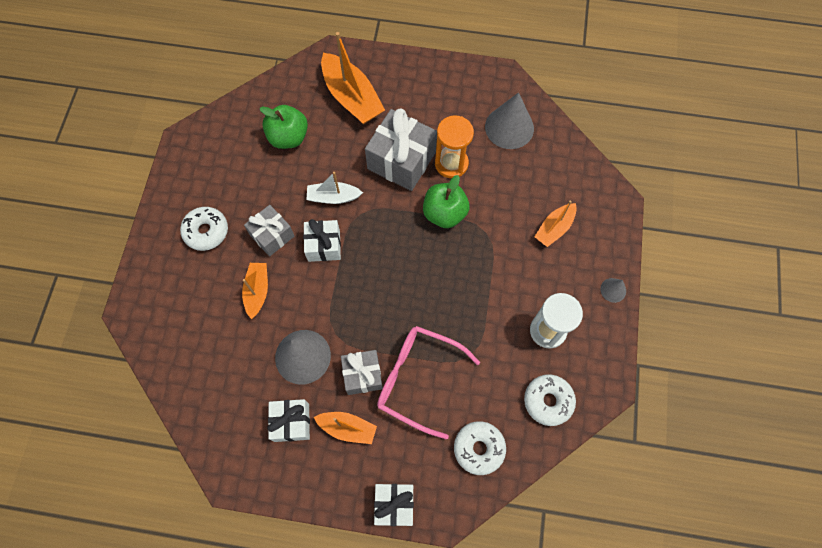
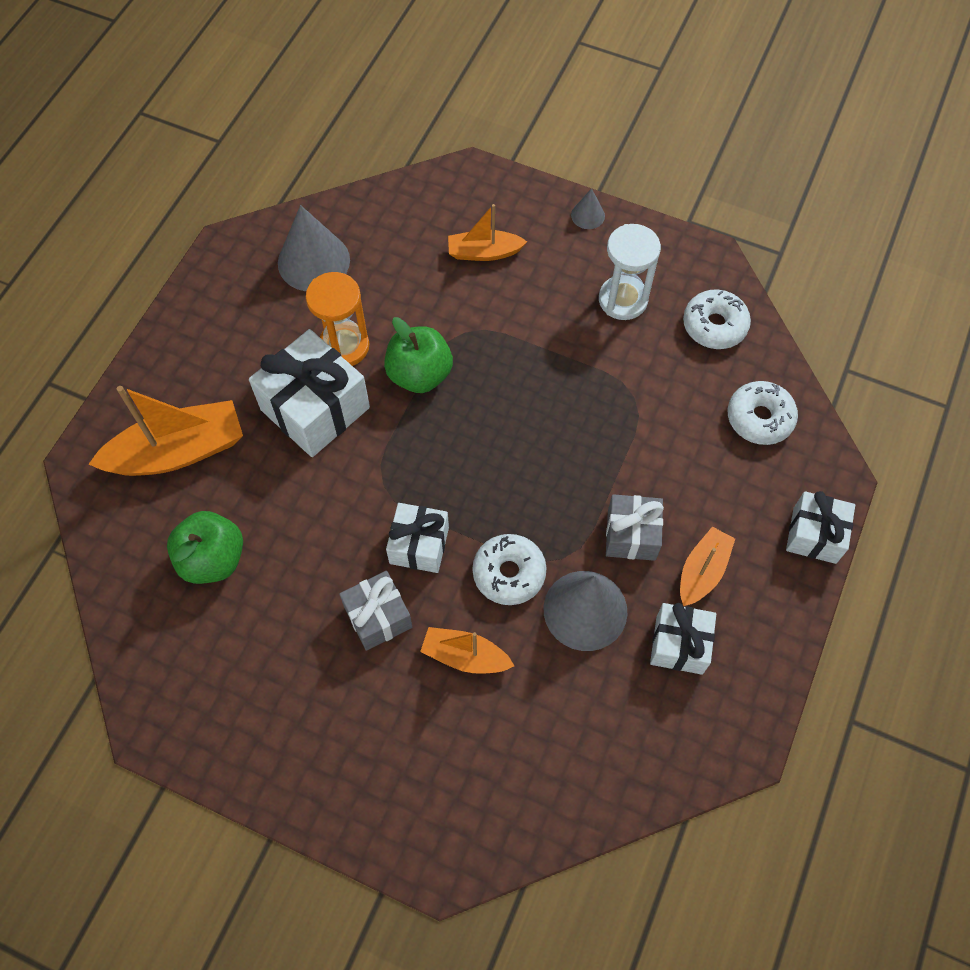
camera: 75 degrees left, 5 degrees down
(206, 231) = (337, 718): white donut -> white donut (509, 573)
(333, 197) = (343, 515): white boat -> none
(401, 161) = (315, 409): grey gift -> white gift
(419, 380) = (654, 466): pink glasses -> none
(554, 228) = (484, 252): orange boat -> orange boat turned 120 degrees clockwise

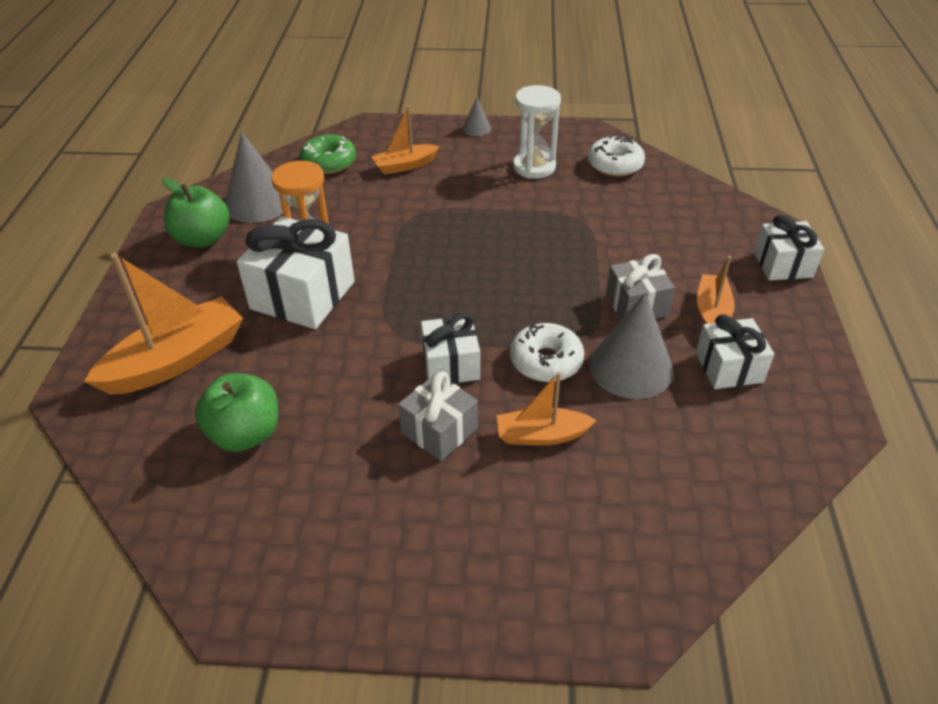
camera: 20 degrees left, 20 degrees down
(406, 221) = (329, 162): none -> green donut
(419, 374) = (389, 249): green apple -> green apple (203, 239)
(759, 418) = (687, 207): white donut -> none

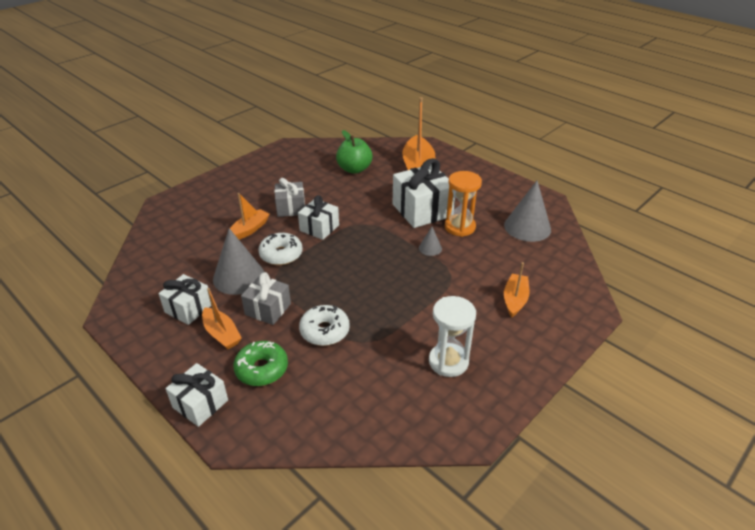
camera: 130 degrees right, 5 degrees down
(203, 239) = (507, 200): green apple -> none
(329, 162) = (552, 270): green donut -> green donut (262, 369)
(476, 128) = (538, 366): grey cone -> grey cone (430, 248)
(615, 165) = (402, 411): white donut -> white donut (324, 331)

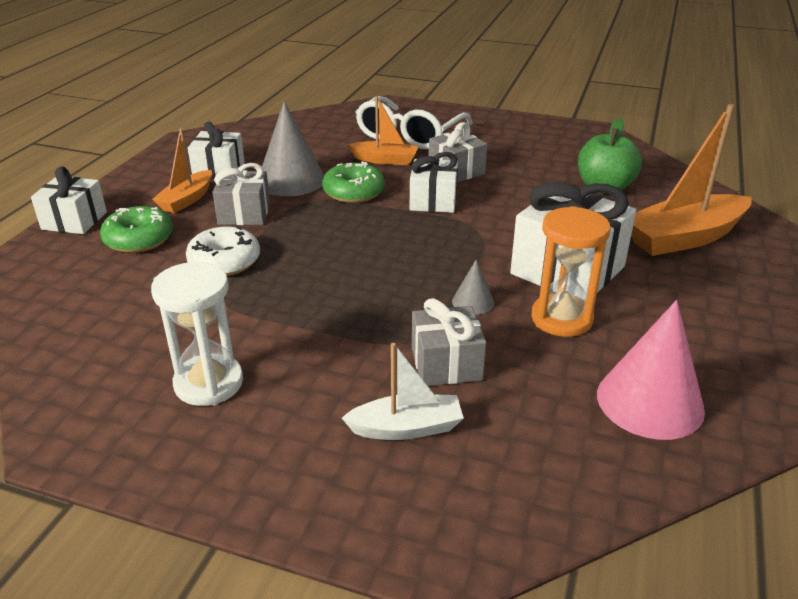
camera: 65 degrees right, 5 degrees down
(223, 209) = (410, 134): none -> white glasses
(281, 254) = (354, 192): white donut -> green donut
(475, 273) = (446, 364): none -> grey gift
(515, 300) = (406, 428): orange boat -> white boat
(527, 227) = (650, 401): grey cone -> pink cone

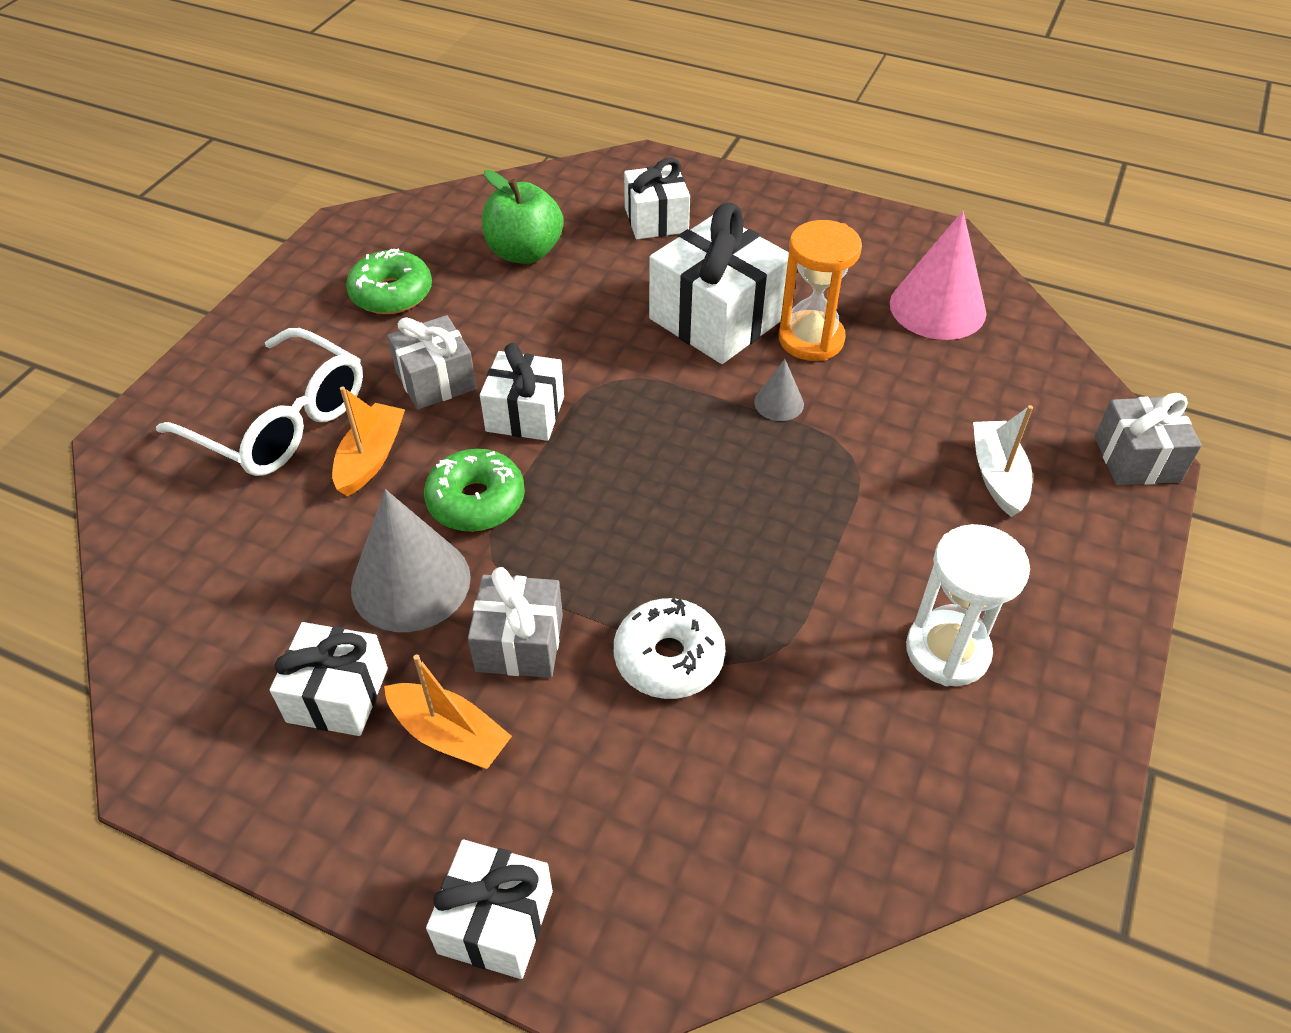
camera: 85 degrees left, 15 degrees up
(139, 239) = (584, 791): green donut -> green donut (391, 293)
(446, 364) = (894, 437): grey gift -> grey gift (1137, 459)
(684, 238) = (656, 220): orange boat -> white gift

